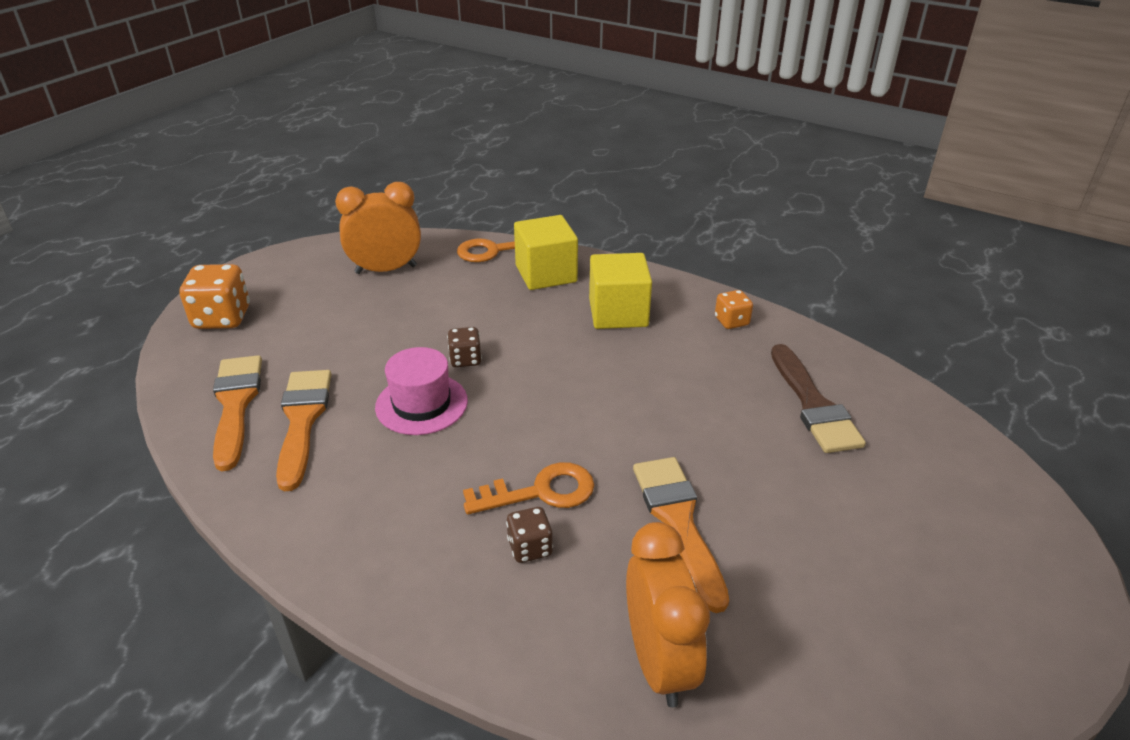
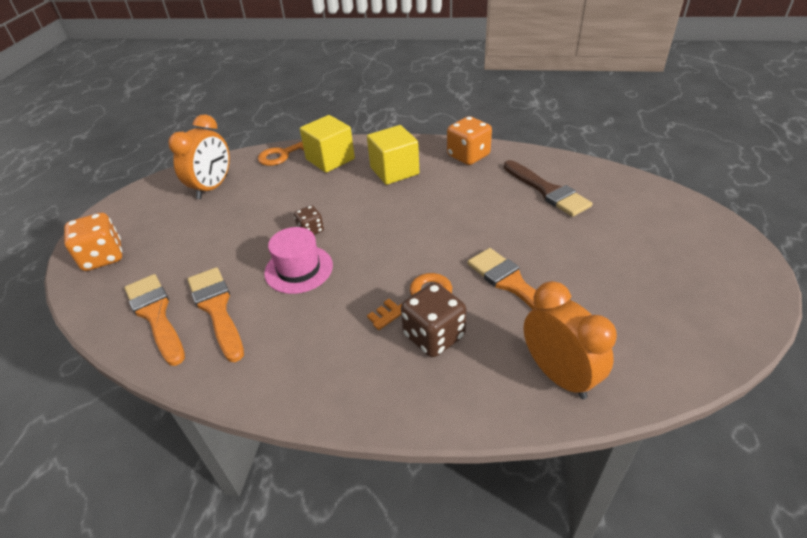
camera: 20 degrees left, 5 degrees up
(386, 269) = (212, 187): orange clock -> orange clock turned 150 degrees clockwise
(530, 548) = (434, 336): brown dice -> brown dice, size x1.75
(731, 321) = (468, 156): orange dice -> orange dice, size x1.75

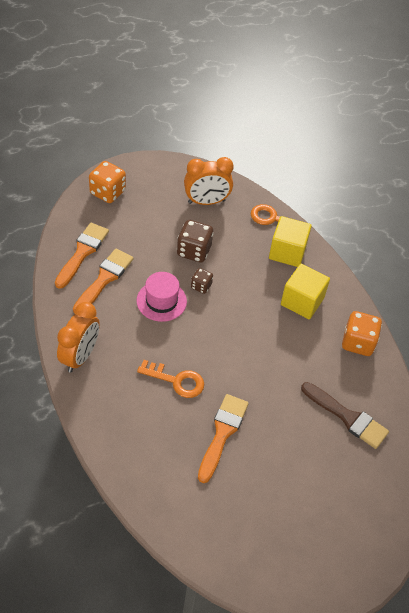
camera: 50 degrees right, 10 degrees up
(434, 336) = (150, 404): brown dice -> brown dice (194, 251)
(547, 191) = (347, 417): brown brush -> brown brush turned 75 degrees counterclockwise
(558, 375) = (159, 484): orange clock -> orange clock (80, 356)

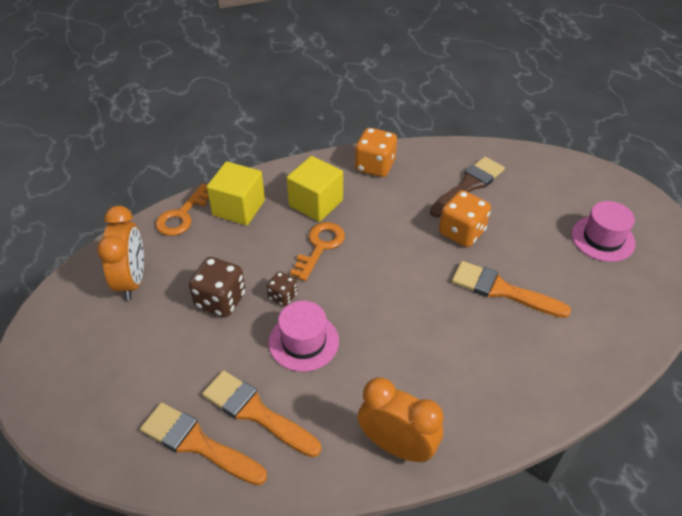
camera: 80 degrees left, 5 degrees down
(107, 192) = (76, 405): orange dice -> orange dice (461, 232)
(176, 380) = (432, 331): orange key -> orange key (320, 247)
(296, 527) = (603, 238): none -> pink hat

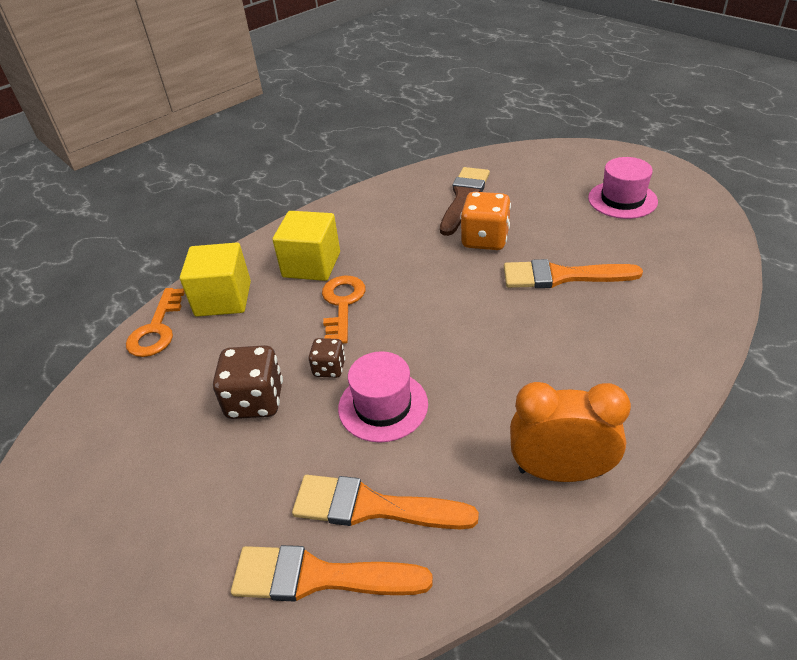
camera: 20 degrees left, 5 degrees down
(132, 280) = (127, 422): orange clock -> none
(375, 166) = (355, 211): orange dice -> none

